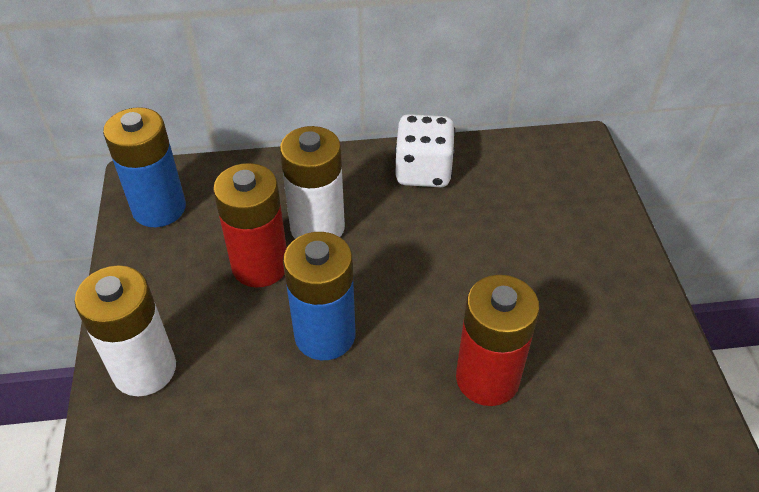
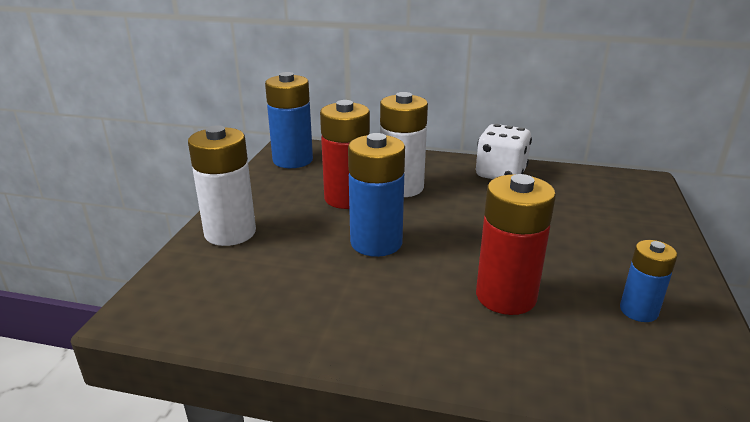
camera: 20 degrees right, 20 degrees down
(614, 359) = (638, 311): none -> blue battery

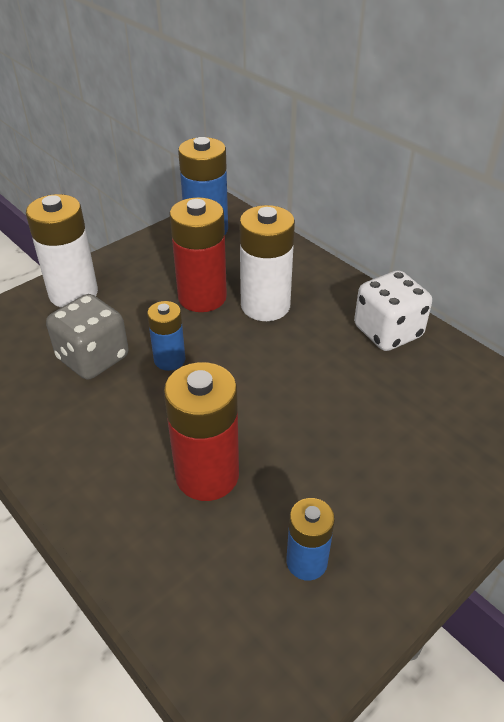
camera: 35 degrees right, 15 degrees up
(310, 266) = (93, 358): none -> grey dice
(376, 242) = (169, 360): blue battery -> blue battery, size x0.58

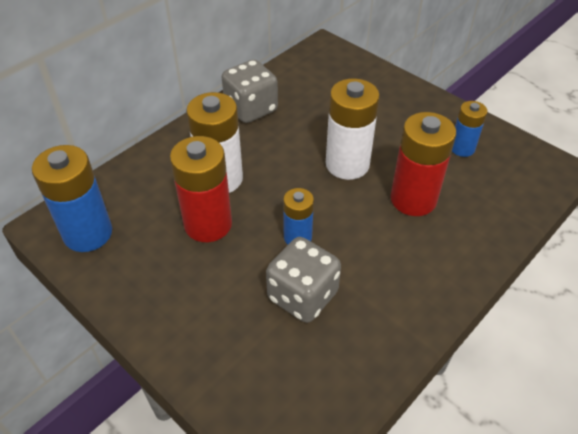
camera: 95 degrees left, 5 degrees up
(73, 293) = (201, 338): white battery -> white battery (347, 164)
(387, 332) = (251, 109): white dice -> grey dice

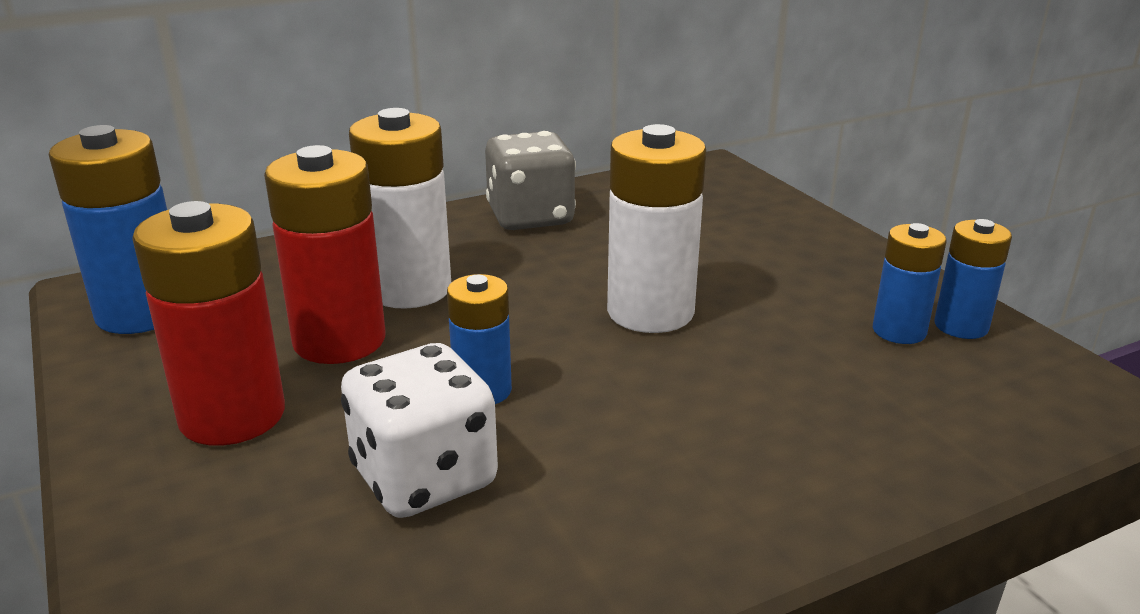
camera: 20 degrees right, 20 degrees down
(302, 296) = (424, 478): grey dice -> white dice
(413, 199) = (750, 384): red battery -> red battery (232, 416)
(486, 138) = (961, 326): none -> blue battery

